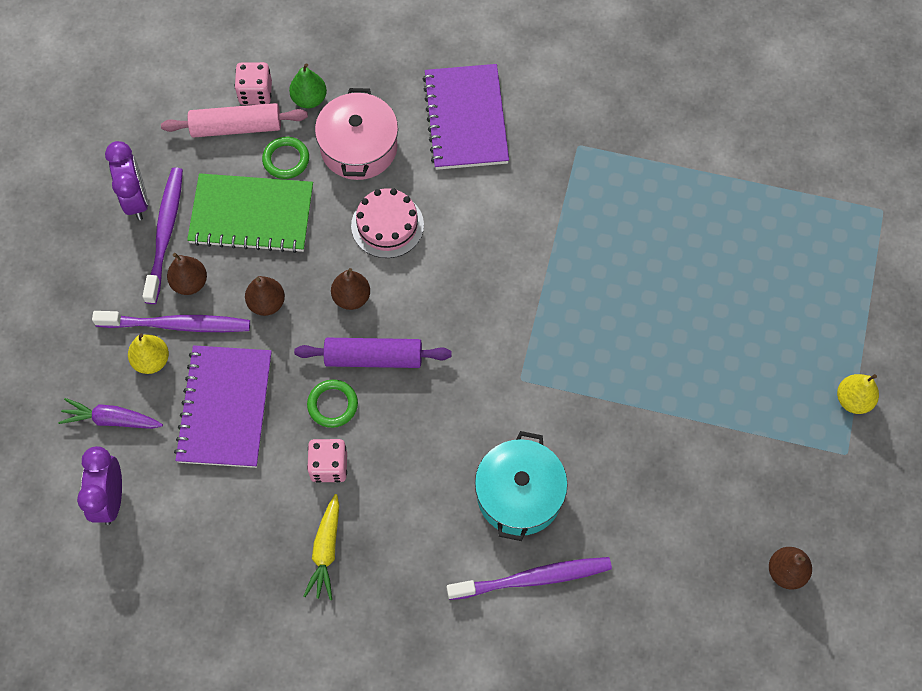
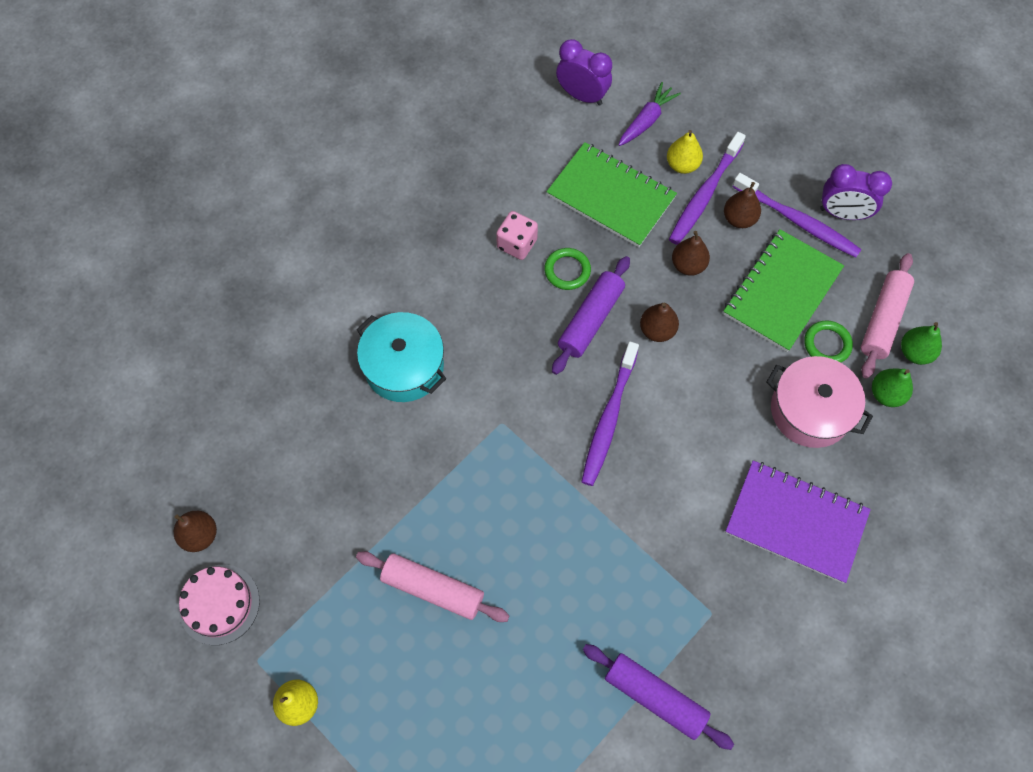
camera: 120 degrees right, 0 degrees up
(225, 408) = (611, 197): purple notebook -> green notebook
(255, 93) = (915, 352): pink dice -> green pear
(326, 550) = (451, 211): yellow carrot -> none
(387, 225) = (713, 393): pink cake -> pink cake (219, 604)
(534, 578) = (332, 340): purple toothbrush -> purple toothbrush (608, 419)
(668, 154) = (655, 697): none -> purple rolling pin
(698, 353) = (433, 589): none -> pink rolling pin

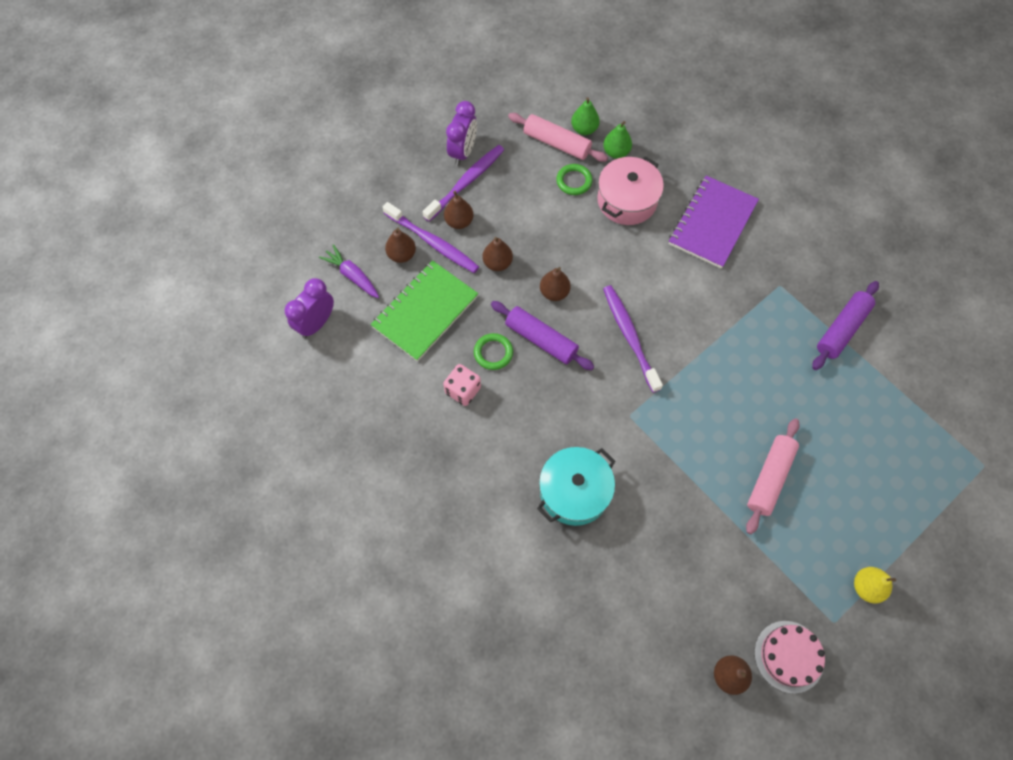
camera: 85 degrees left, 0 degrees up
(608, 419) = (629, 336): purple toothbrush -> purple toothbrush turned 135 degrees counterclockwise
(682, 165) = (402, 255): yellow pear -> brown pear
(782, 292) = (527, 203): green notebook -> none

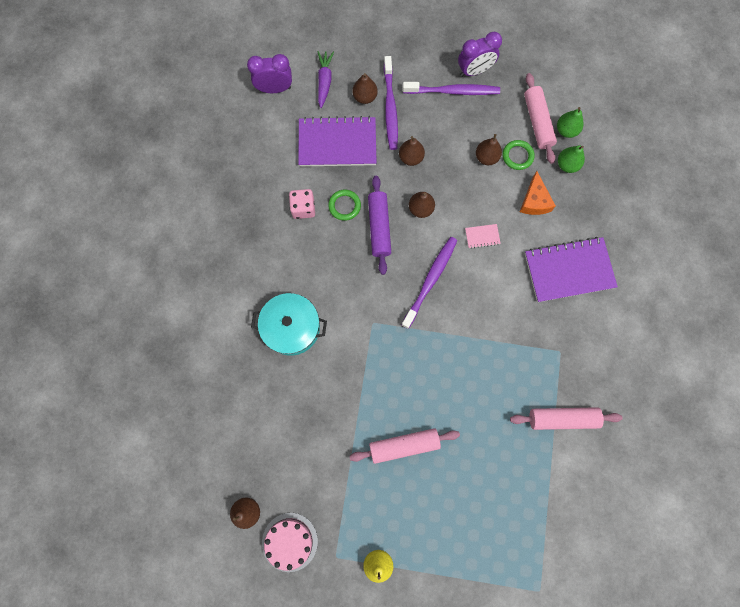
camera: 50 degrees right, 10 degrees up
(425, 312) = (337, 143): green notebook -> purple notebook
(459, 221) = (420, 111): brown pear -> brown pear (486, 157)
(624, 264) = (482, 236): none -> pink notebook
(627, 200) = (534, 201): pink pot -> orange cheese
(842, 329) = (562, 418): purple rolling pin -> pink rolling pin

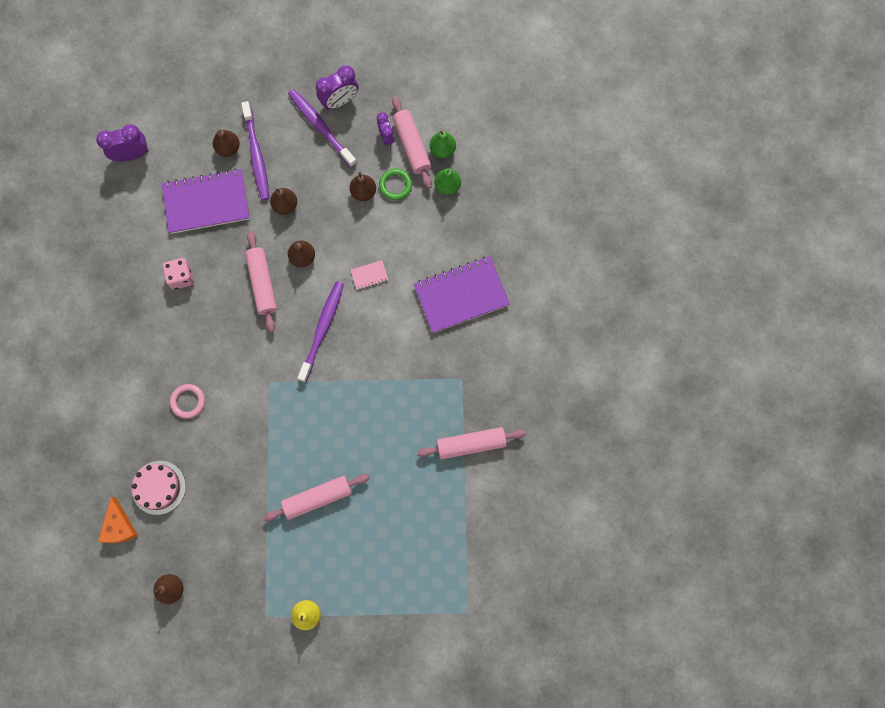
camera: 10 degrees left, 0 degrees up
(289, 542) = (218, 610): pink cake -> pink cake (158, 487)
(292, 327) = (188, 401): turquoise pot -> pink ring
(324, 81) = (183, 138): purple carrot -> none
(344, 206) = (223, 267): green ring -> none
(379, 227) = (262, 284): purple rolling pin -> pink rolling pin
(453, 91) = (320, 127): purple toothbrush -> purple toothbrush turned 120 degrees counterclockwise
(514, 110) = (386, 137): none -> purple clock
(534, 201) = (418, 229): orange cheese -> orange cheese (119, 526)

